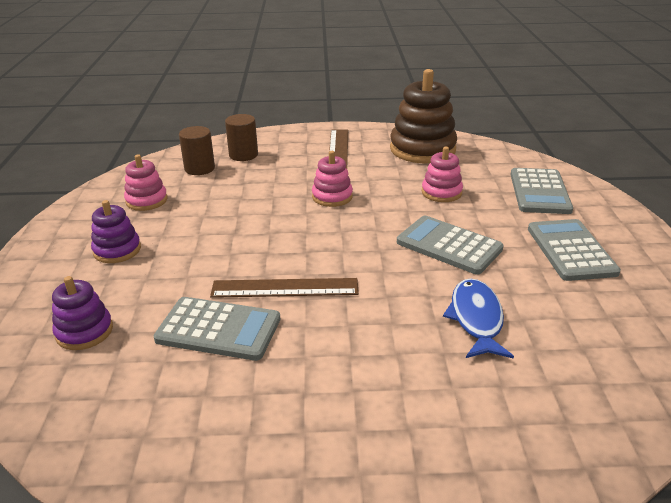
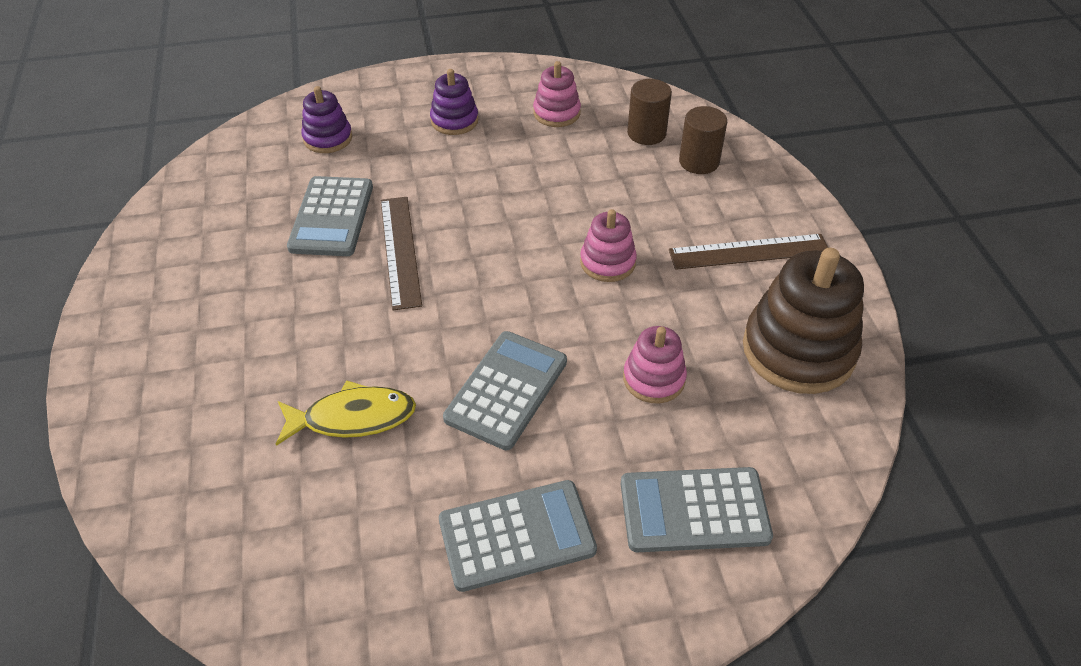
camera: 80 degrees right, 15 degrees up
(476, 319) = (353, 418): blue fish -> yellow fish

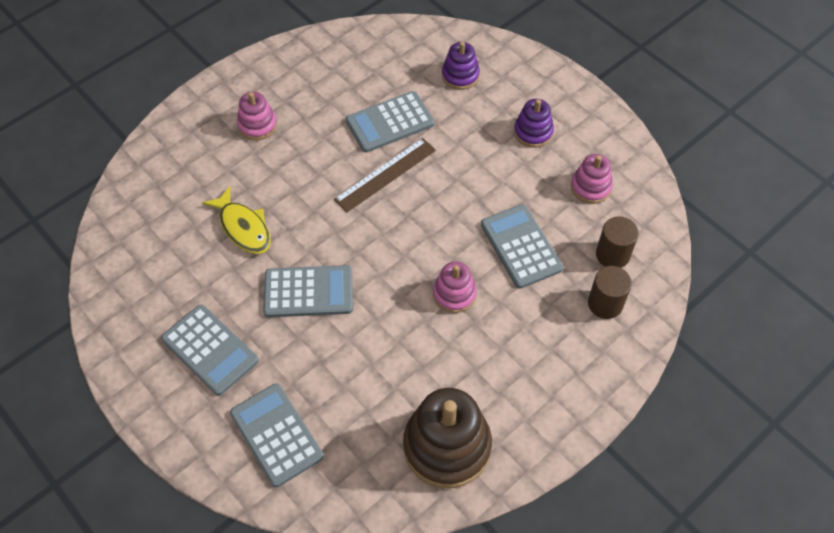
camera: 60 degrees right, 10 degrees up
(587, 188) = (521, 246): none -> grey calculator
(654, 379) = (366, 368): pink stacking toy -> pink stacking toy (257, 125)
(749, 252) = (526, 377): brown ruler -> none

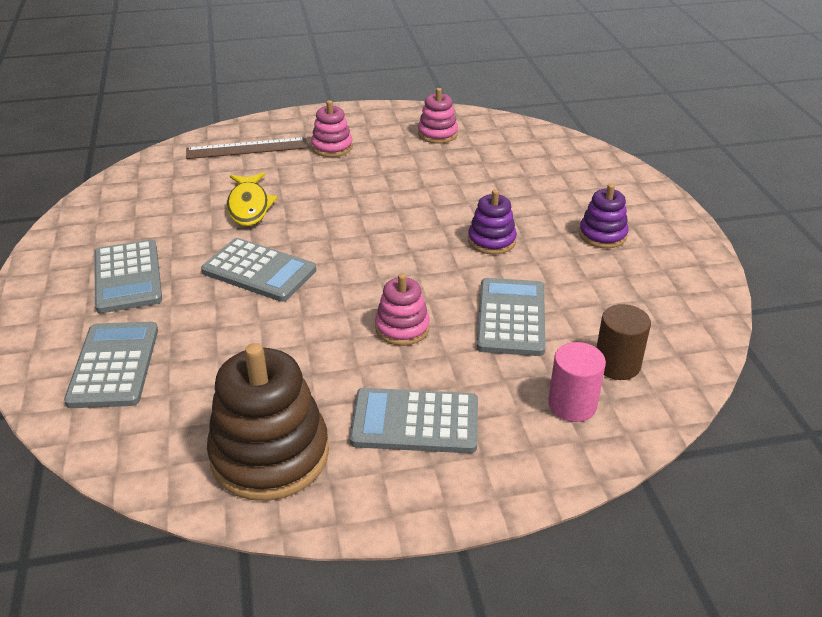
camera: 30 degrees right, 20 degrees down
(385, 174) = (417, 215): brown ruler -> brown ruler (246, 148)
(390, 122) = (456, 182): grey calculator -> grey calculator (415, 422)
(460, 75) = (558, 172): purple stacking toy -> purple stacking toy (491, 241)
(591, 187) = (635, 298): pink stacking toy -> pink stacking toy (437, 134)
(605, 304) = (572, 405): brown cylinder -> pink cylinder

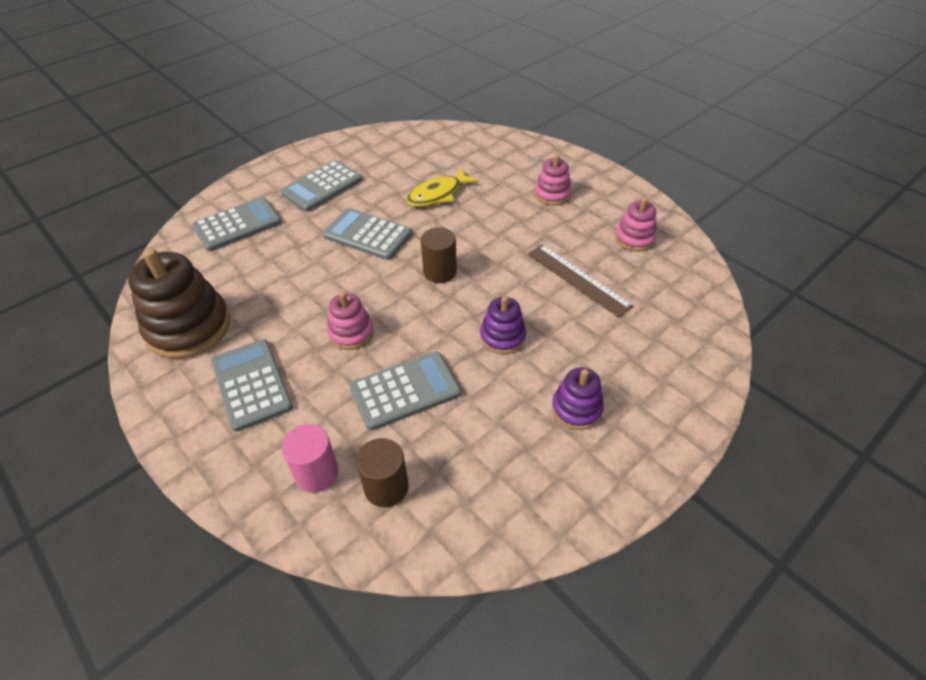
camera: 60 degrees right, 10 degrees up
(246, 148) = (508, 158): brown ruler -> brown ruler (578, 279)
(259, 271) = (368, 235): grey calculator -> grey calculator turned 120 degrees clockwise
(370, 245) = (440, 272): none -> brown cylinder

